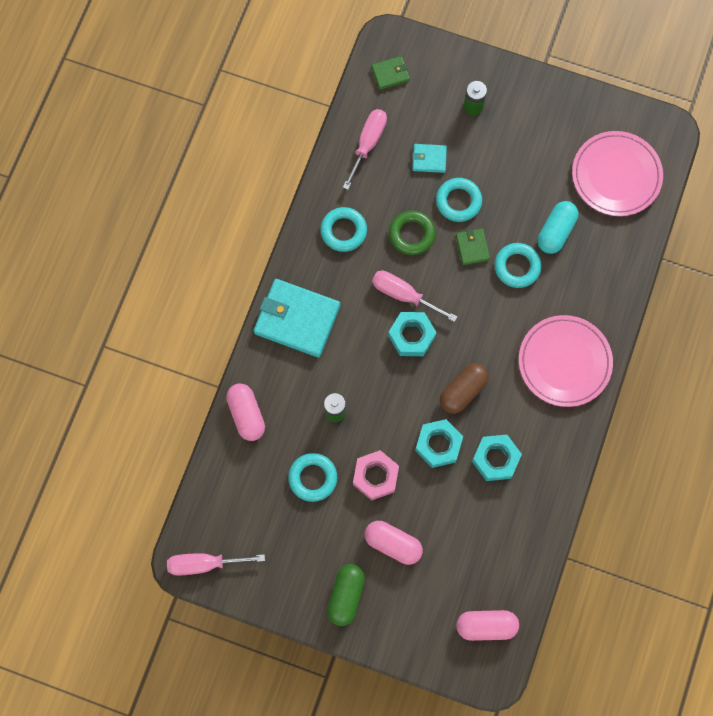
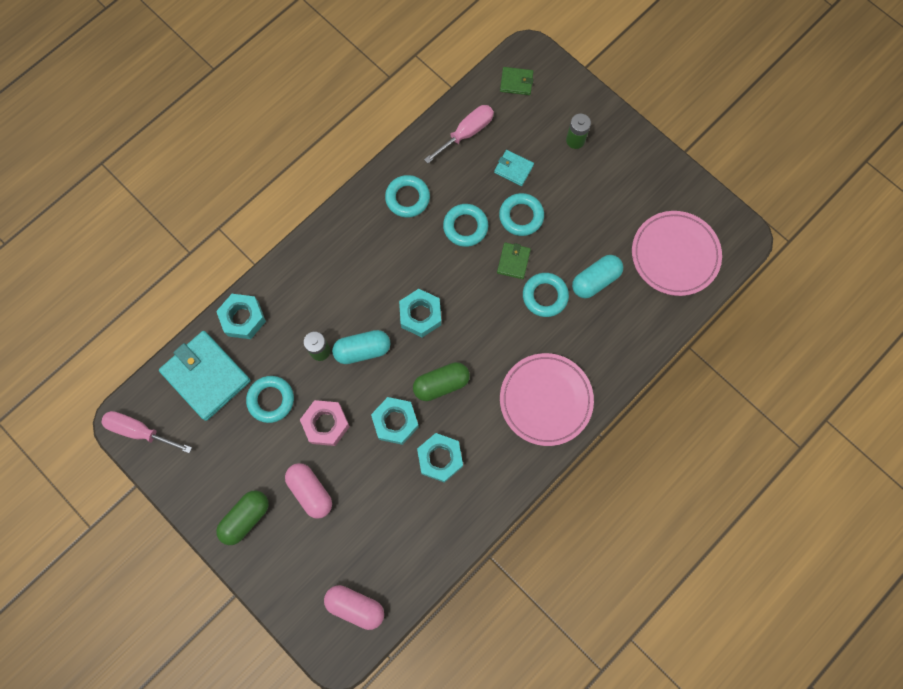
camera: 25 degrees right, 0 degrees up
(246, 415) = (243, 318): pink capsule -> turquoise nut
(297, 319) = (328, 256): turquoise wallet -> turquoise wallet (206, 376)
(374, 393) = (362, 350): none -> turquoise capsule
(403, 295) = (431, 276): pink screwdriver -> none
(411, 234) = (465, 227): green ring -> turquoise ring
(463, 391) = (441, 384): brown capsule -> green capsule

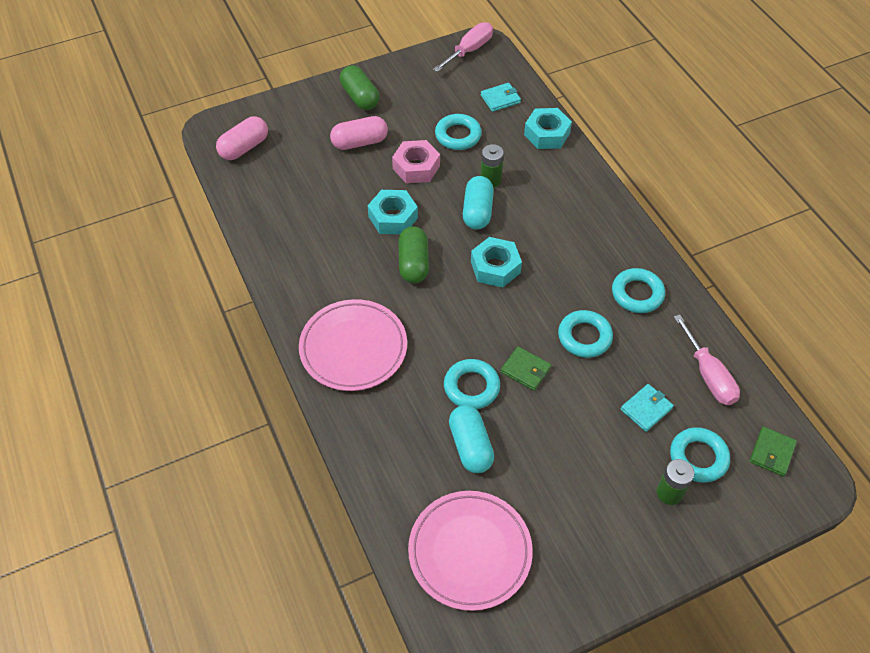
camera: 110 degrees right, 20 degrees down
(206, 376) = (500, 99): turquoise wallet -> turquoise wallet, size x0.48
(440, 458) = (339, 241): turquoise nut -> none
(521, 216) = (580, 396): turquoise ring -> turquoise ring (698, 457)

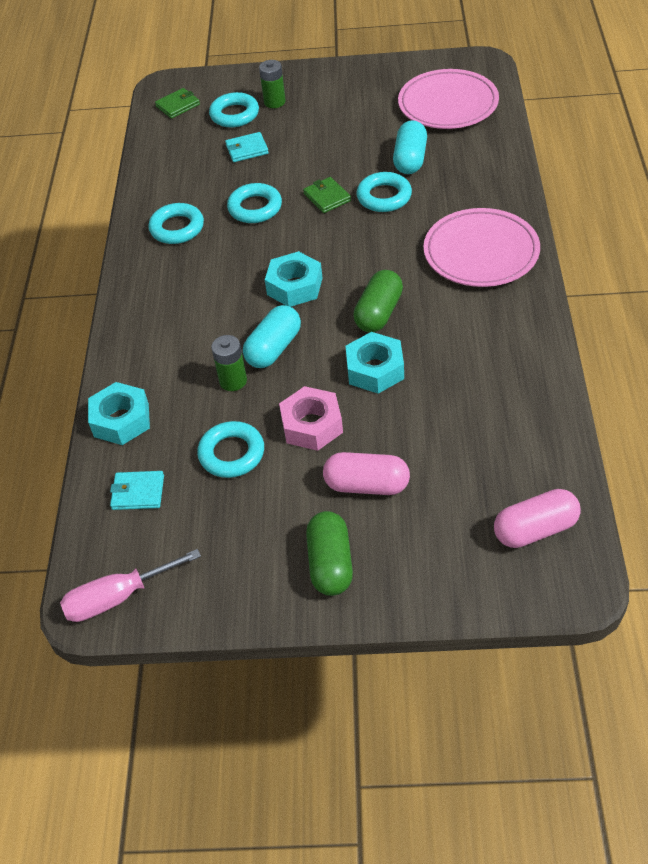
camera: 150 degrees left, 5 degrees down
(708, 375) = (176, 158): pink screwdriver -> none

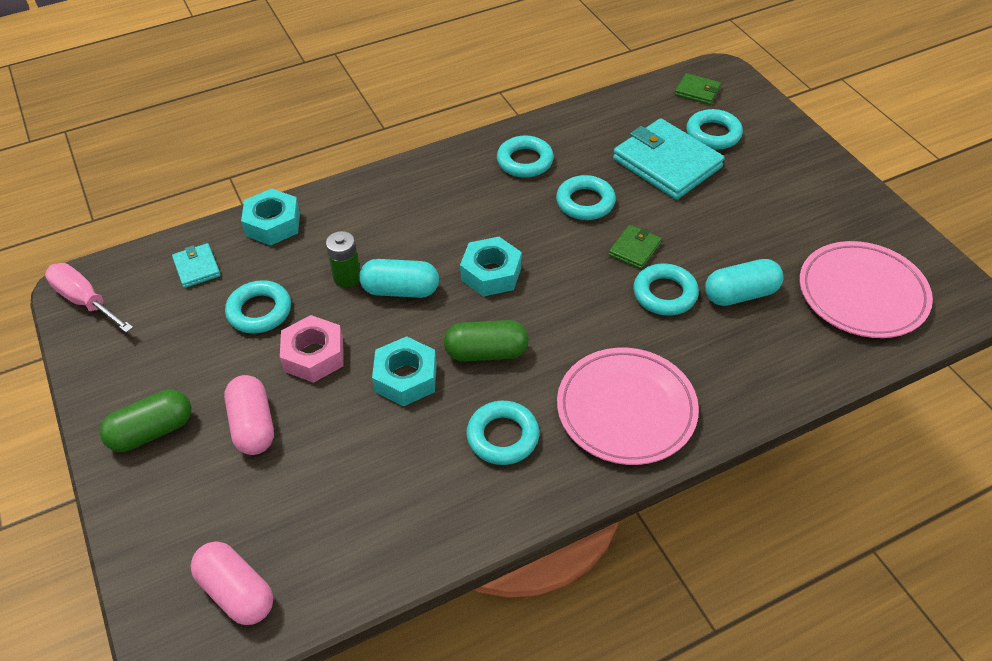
camera: 60 degrees right, 0 degrees up
(247, 149) = (667, 163): turquoise wallet -> turquoise wallet, size x2.09
(274, 102) = (755, 154): green battery -> none
(468, 327) = (502, 436): none -> turquoise ring

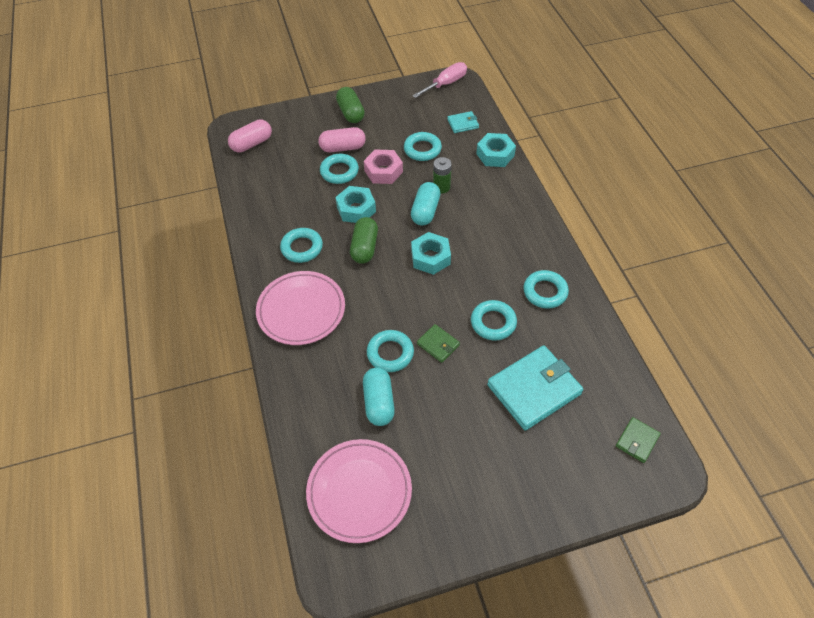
camera: 100 degrees right, 5 degrees up
(713, 134) = (571, 436): turquoise ring -> turquoise ring (339, 172)

